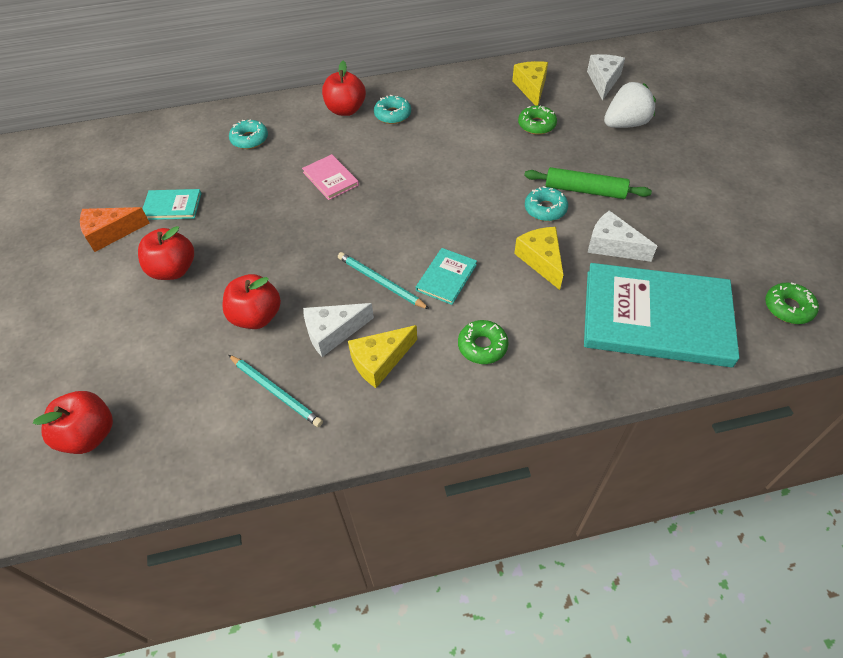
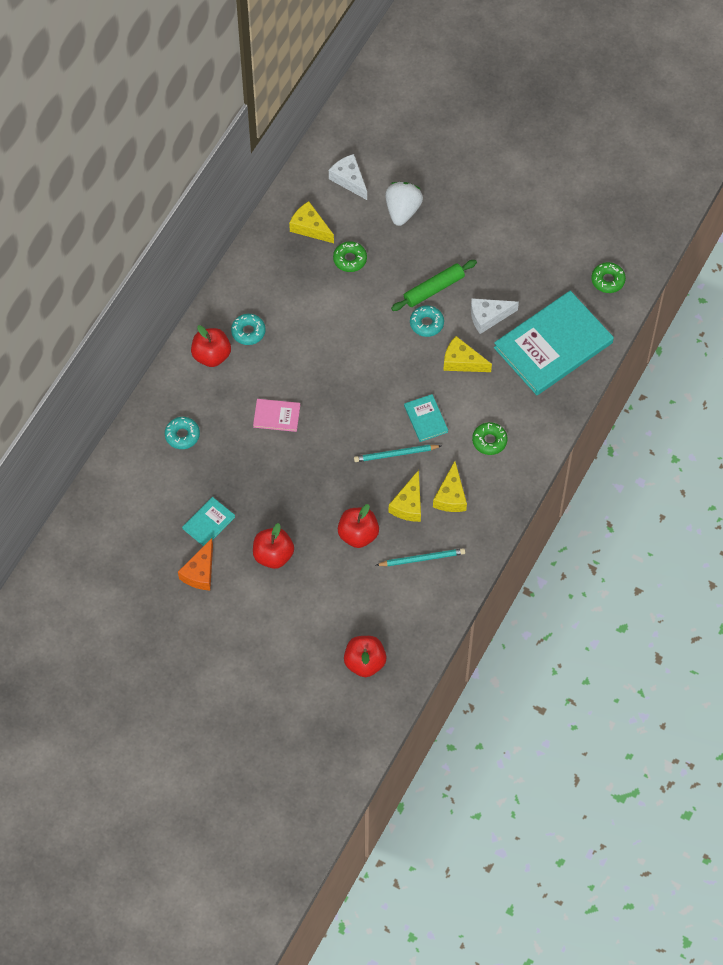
camera: 50 degrees left, 10 degrees up
(333, 332) = (408, 504): white cheese -> yellow cheese

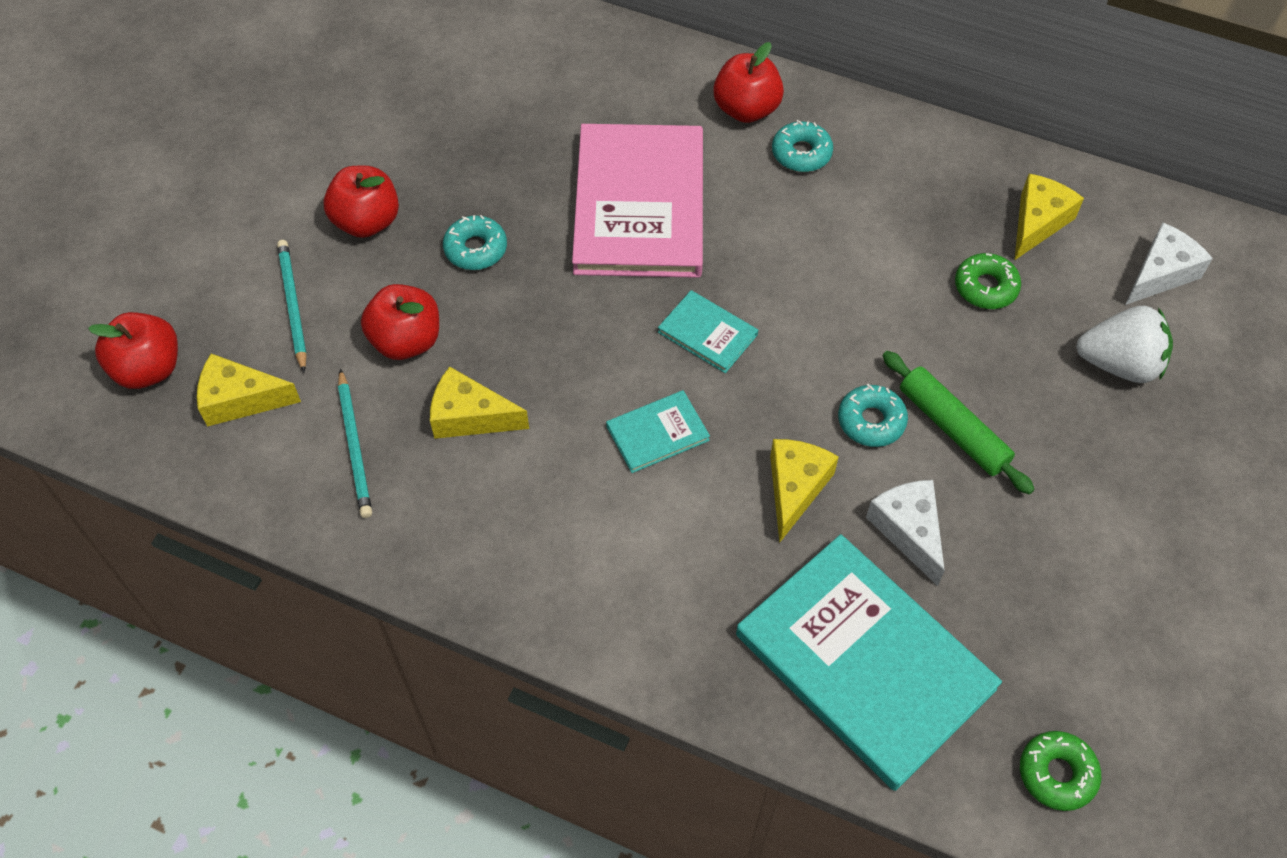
camera: 85 degrees right, 5 degrees down
(182, 435) = (590, 86): turquoise donut -> turquoise donut (475, 249)
(200, 572) = (338, 129): orange cheese -> none
(208, 523) = (428, 132): turquoise book -> turquoise book (707, 333)
(276, 416) = (639, 205): pink book -> pink book, size x2.29
(395, 454) = (576, 388): turquoise pencil -> turquoise pencil (293, 305)
(451, 496) = (490, 487): yellow cheese -> yellow cheese (240, 399)
(489, 441) = (618, 549): green donut -> none

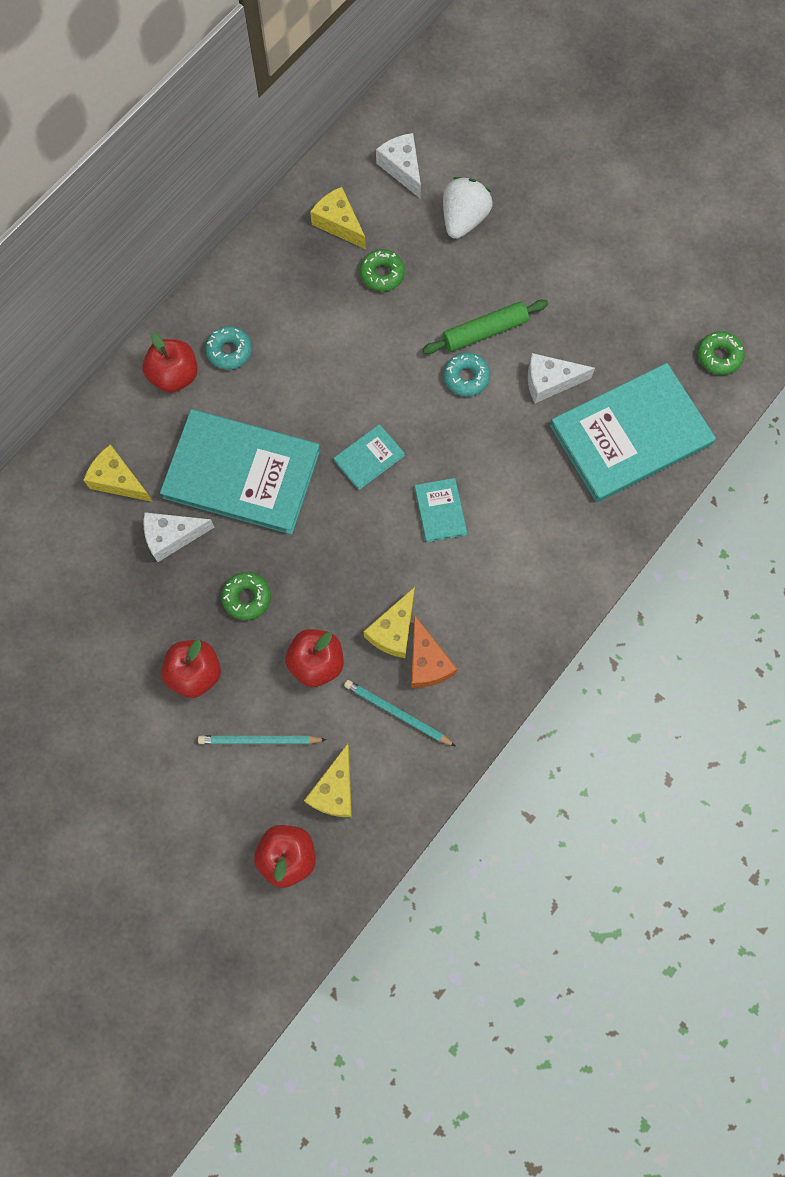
camera: 75 degrees left, 15 degrees up
(355, 446) = (397, 713): turquoise pencil -> turquoise pencil turned 150 degrees counterclockwise
(434, 466) = (427, 662): none -> orange cheese
(475, 249) = (247, 598): turquoise donut -> green donut
(535, 158) = (172, 536): none -> white cheese
(639, 205) = (242, 474): pink book -> turquoise book
(795, 488) = (503, 438): yellow cheese -> yellow cheese (118, 480)

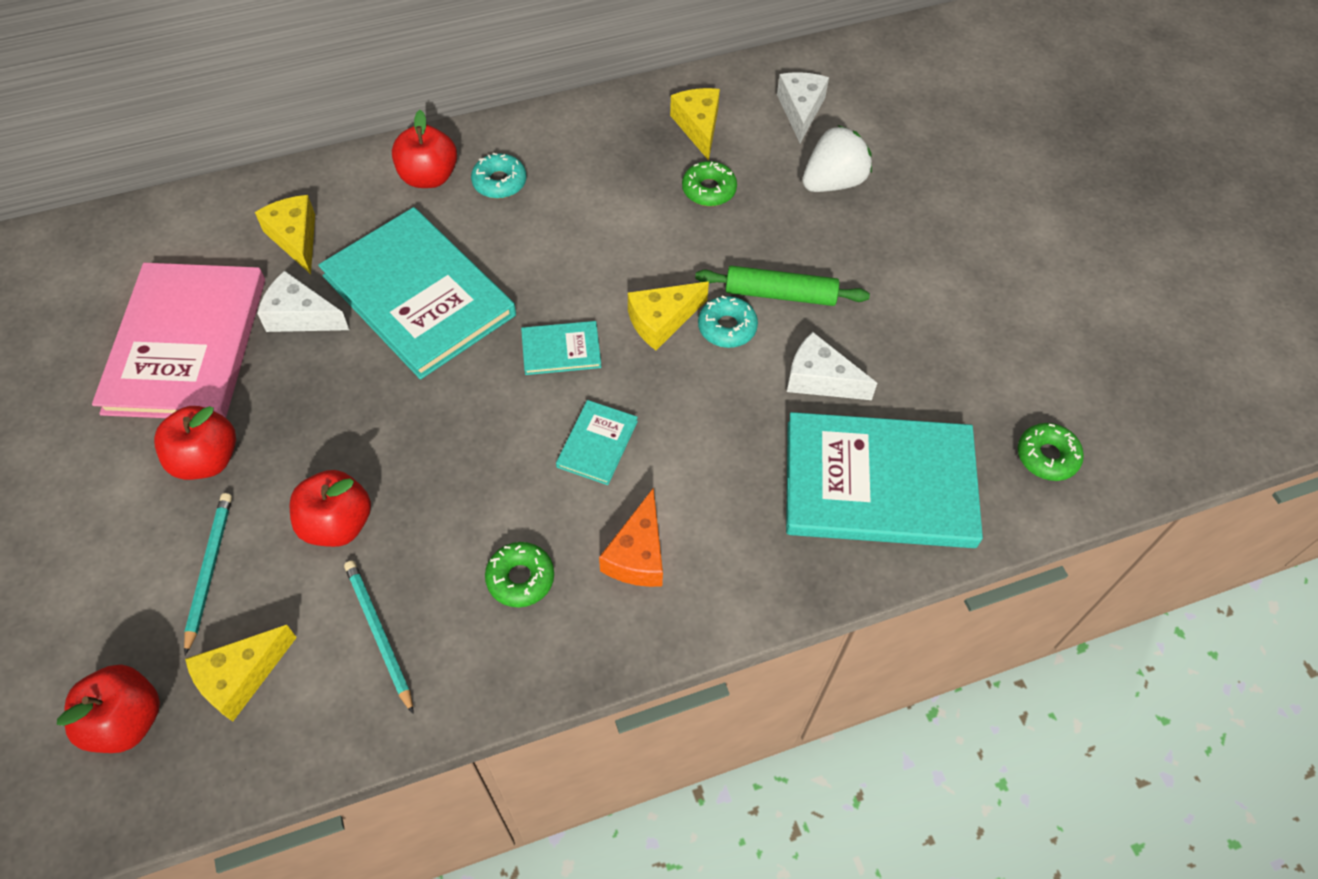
camera: 30 degrees right, 15 degrees down
(110, 604) = (186, 345): none -> pink book
(247, 598) = (322, 415): green donut -> green donut (520, 578)
(259, 740) = (209, 570): turquoise pencil -> turquoise pencil turned 60 degrees clockwise
(393, 630) = (448, 540): yellow cheese -> yellow cheese (662, 321)
(427, 662) = (458, 597): orange cheese -> orange cheese (638, 554)

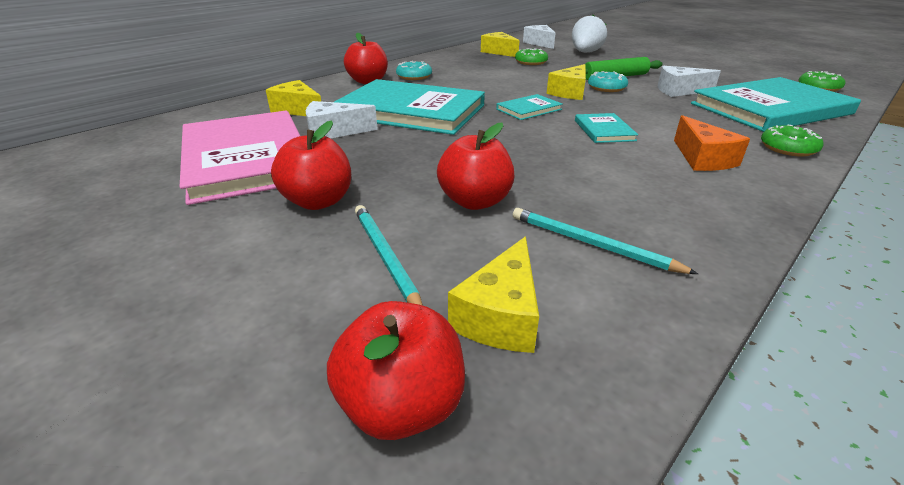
camera: 25 degrees left, 25 degrees down
(520, 578) = (649, 187): green donut -> green donut (788, 148)

